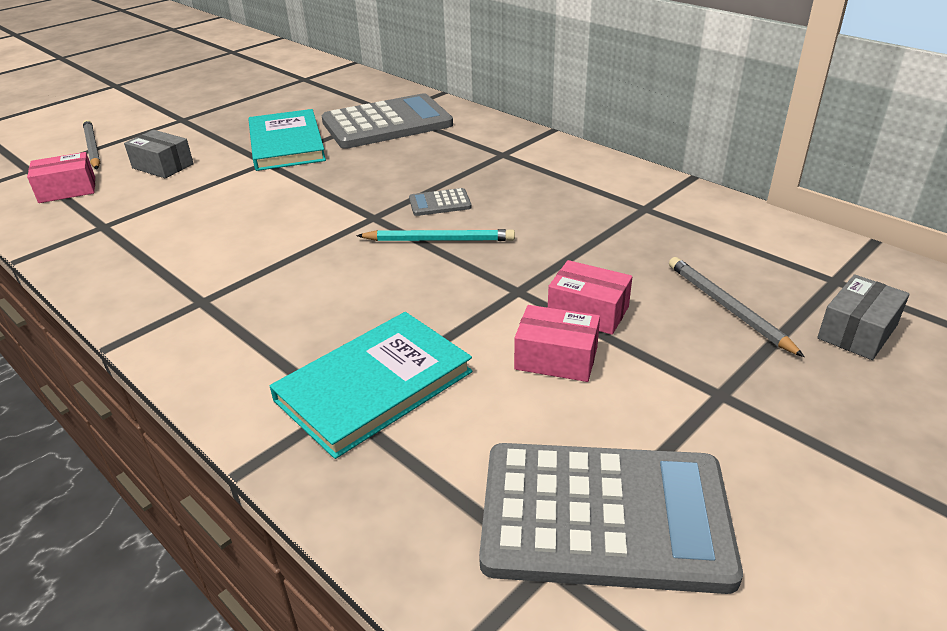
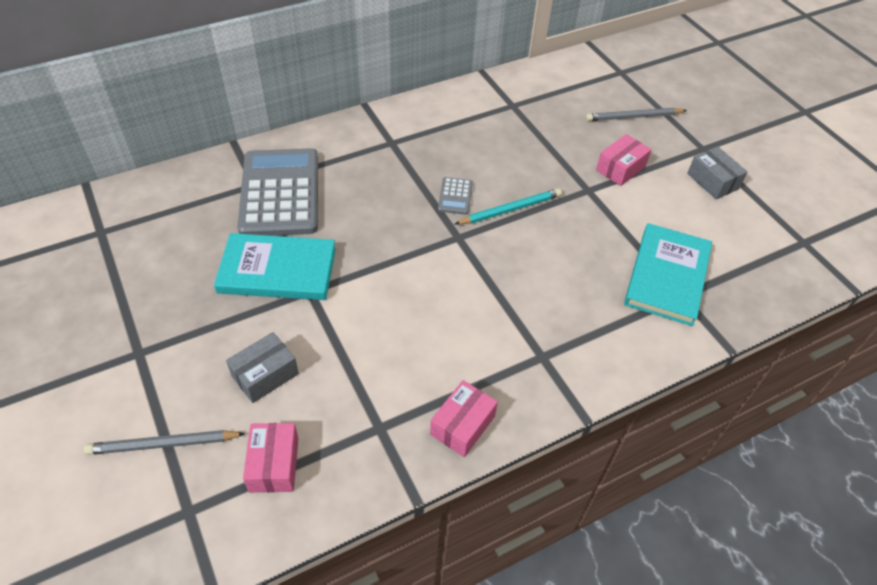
camera: 75 degrees left, 15 degrees up
(374, 386) = (667, 276): turquoise book -> turquoise book turned 45 degrees clockwise
(439, 240) = (510, 210): turquoise pencil -> turquoise pencil turned 45 degrees clockwise
(556, 358) = (660, 195): pink box -> pink box (462, 425)
(604, 516) = (778, 215): grey calculator -> none
(857, 332) = (666, 86): grey box -> grey box (712, 181)

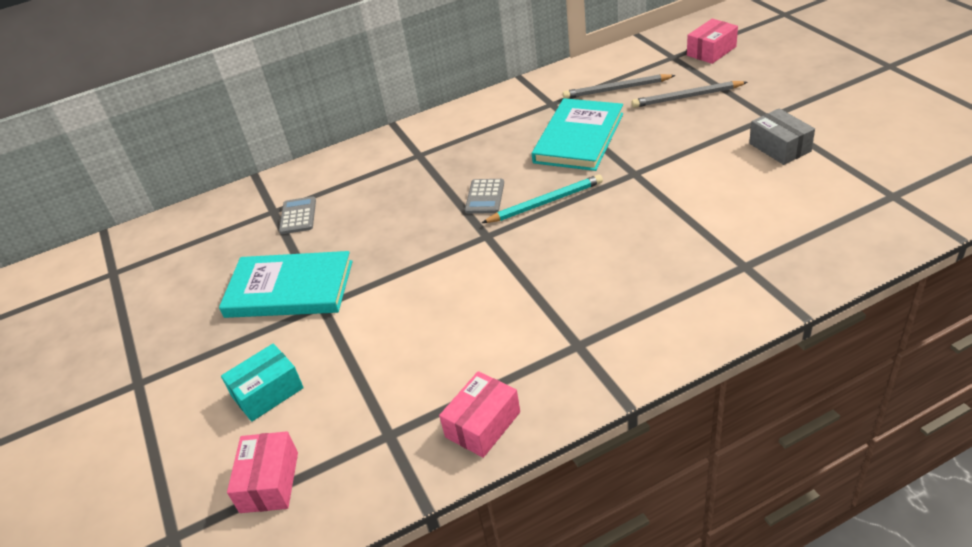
camera: 10 degrees right, 10 degrees down
(164, 444) = (154, 471): grey pencil -> grey pencil (616, 89)
(265, 375) = (267, 392): grey box -> turquoise box
(280, 193) = (298, 216): grey calculator -> grey calculator, size x0.41
(620, 168) = (671, 148): pink box -> pink box (711, 51)
(667, 276) = (726, 248): turquoise book -> turquoise book (579, 138)

